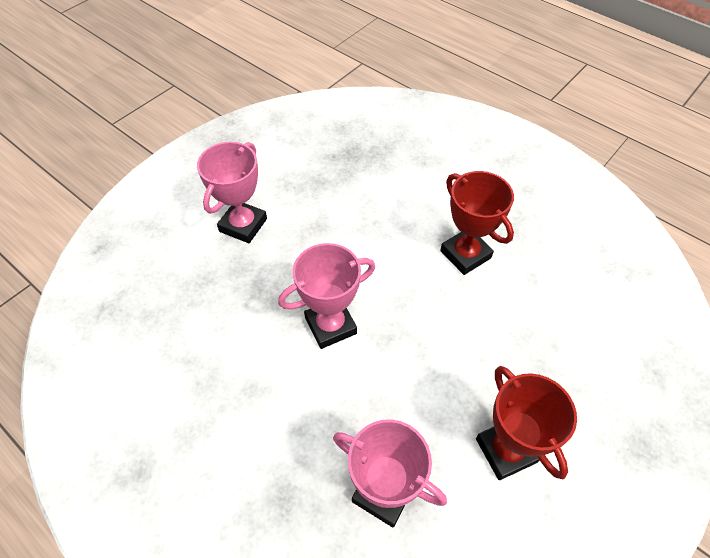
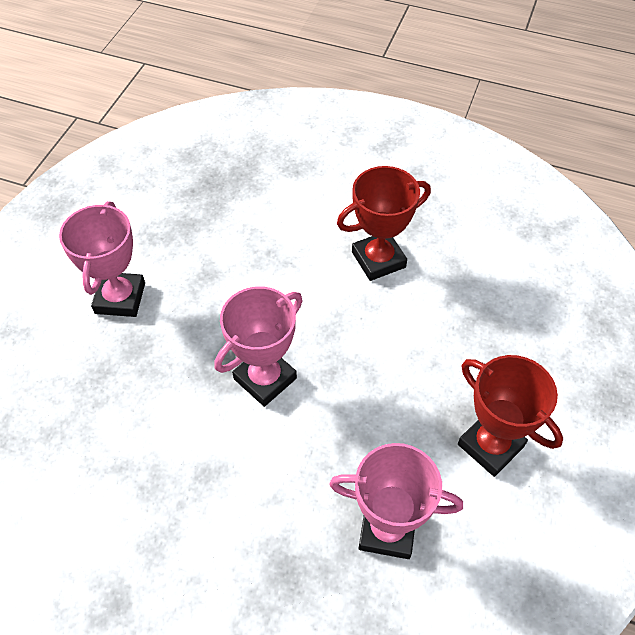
camera: 20 degrees left, 0 degrees up
(465, 254) = (378, 259): red trophy -> red trophy turned 60 degrees counterclockwise

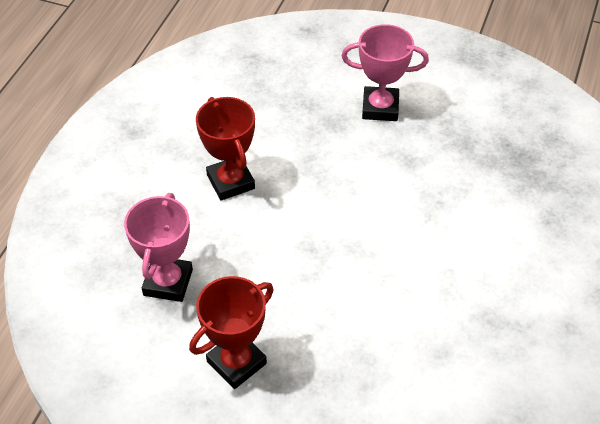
camera: 90 degrees right, 5 degrees down
(265, 378) = (304, 203): pink trophy -> none
(378, 259) = (440, 287): red trophy -> red trophy (230, 182)

